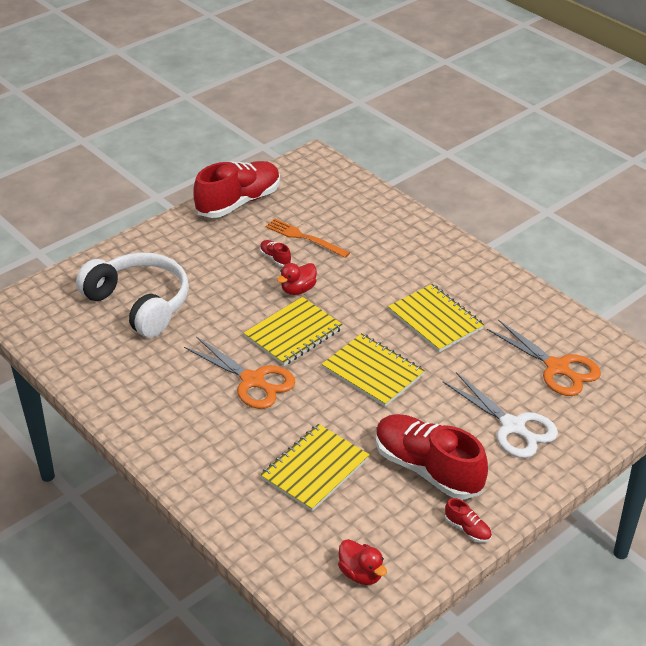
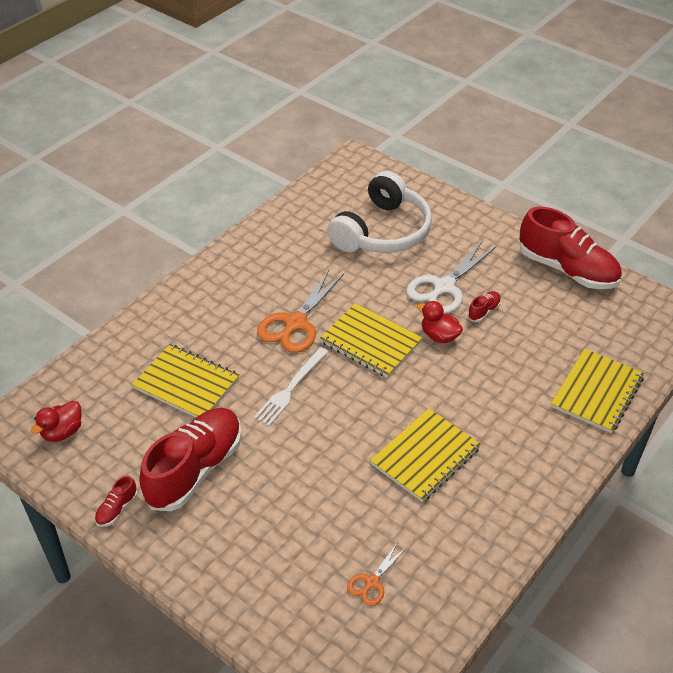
camera: 80 degrees right, 5 degrees up
(304, 238) = (528, 329): orange fork -> none
(339, 393) = (290, 388): none -> white fork
(372, 372) = (327, 411): yellow notebook -> yellow notebook (596, 392)
(513, 426) = (266, 541): white scissors -> white scissors (444, 287)
(557, 368) = (372, 582): orange scissors -> orange scissors, size x0.52

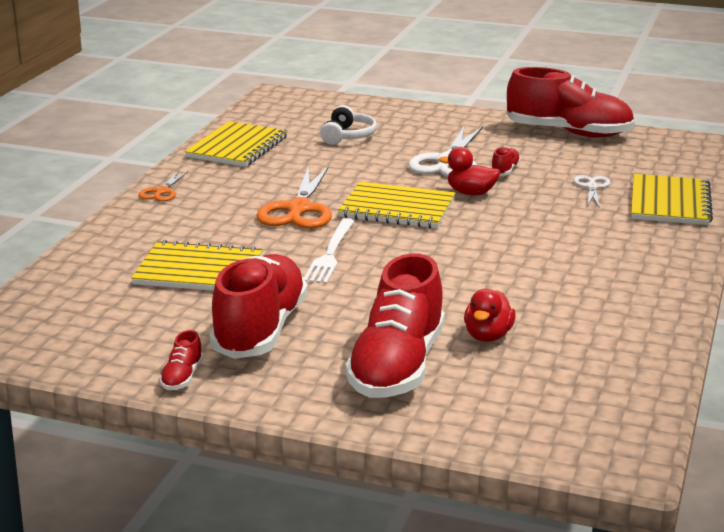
camera: 20 degrees left, 20 degrees down
(62, 432) = (62, 332): red duck -> red duck (488, 336)
(268, 544) = (397, 367): none -> red shoe
(372, 582) = (543, 370): orange scissors -> orange scissors (162, 192)
(382, 231) = (347, 136): white headphones -> white headphones, size x0.50
(425, 456) = (526, 273): yellow notebook -> yellow notebook (237, 147)
(543, 353) = (591, 187): none -> white scissors

